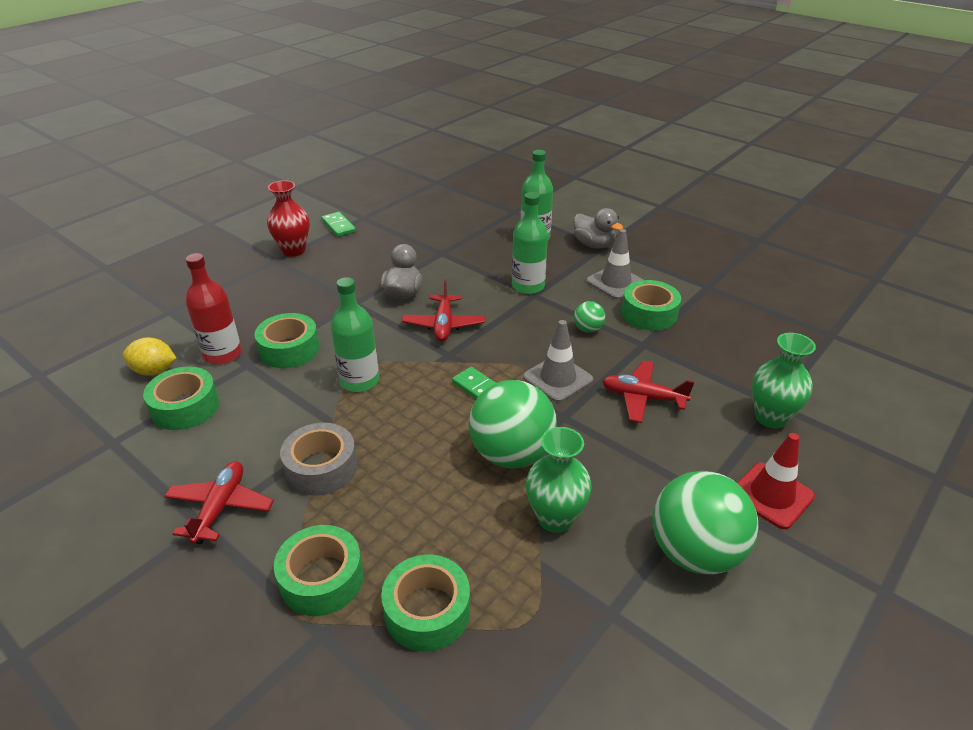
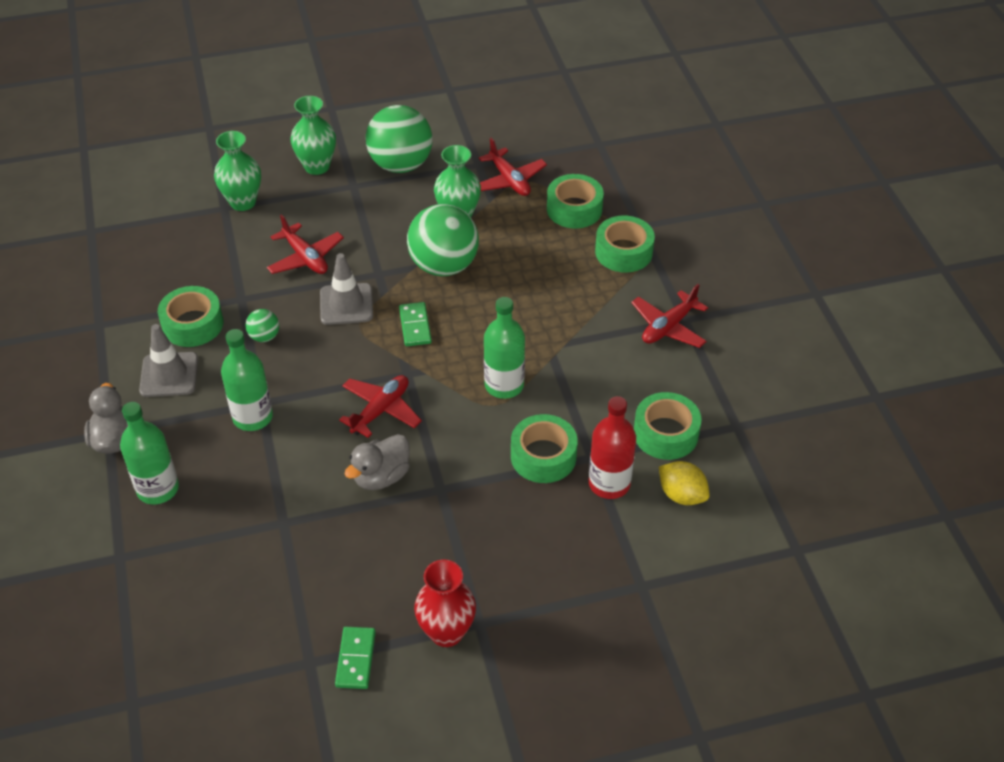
camera: 145 degrees left, 10 degrees up
(321, 468) = (583, 322): grey tape -> none
(547, 609) = (509, 180): none -> red plane
(771, 495) = (317, 166): red traffic cone -> green vase

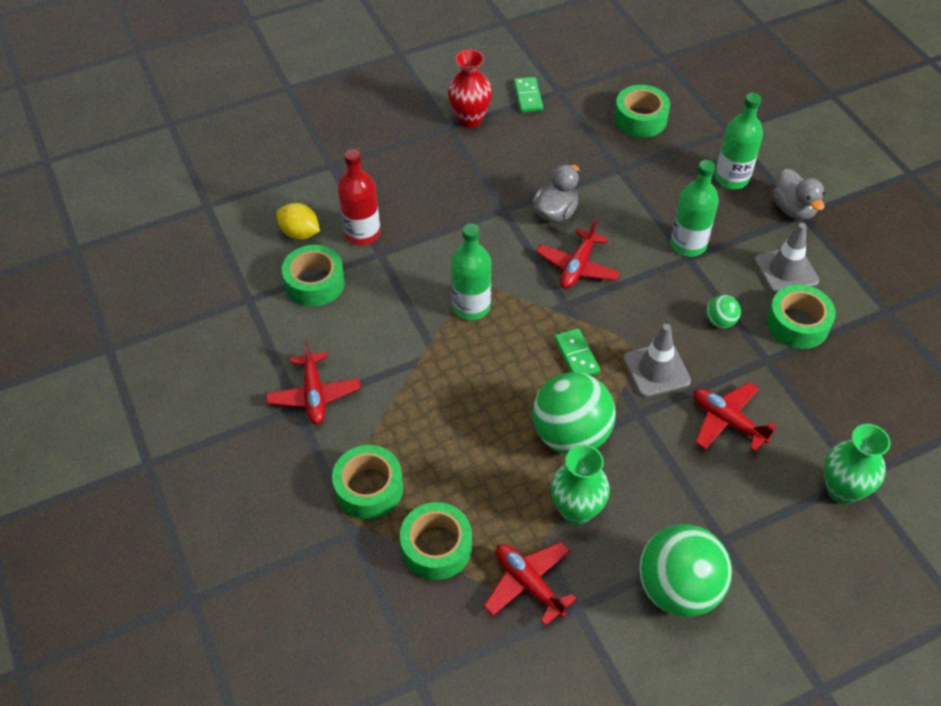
camera: 170 degrees right, 5 degrees up
(317, 166) = (784, 566): green vase -> none
(543, 456) = (422, 248): green tape -> green tape (640, 119)
(668, 327) = (314, 395): red plane -> red plane turned 135 degrees clockwise

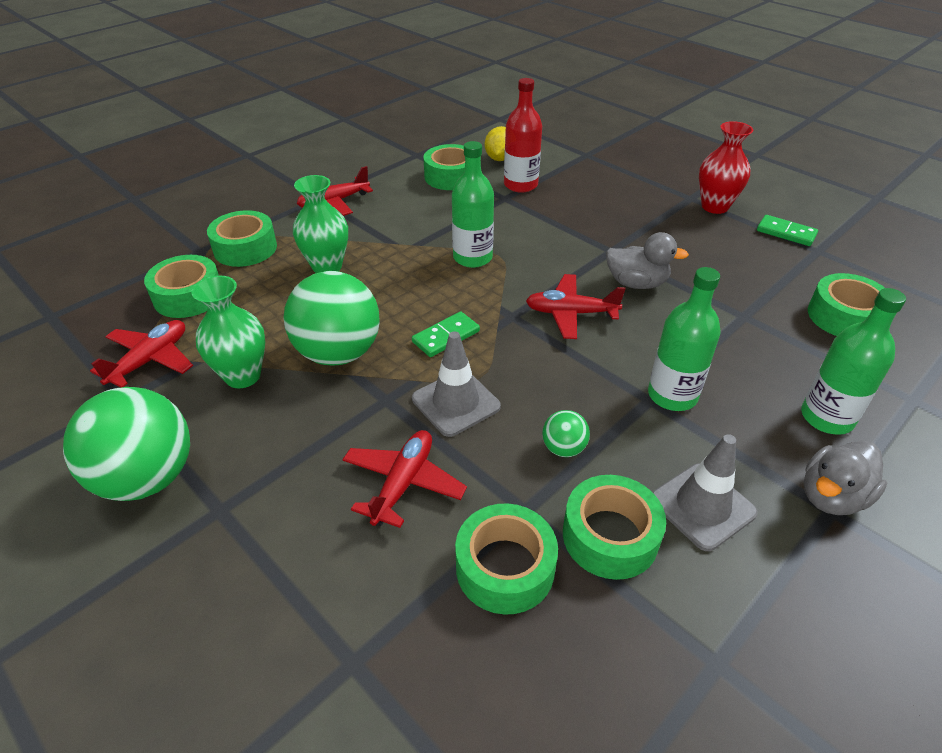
camera: 70 degrees right, 10 degrees down
(528, 96) = (786, 233): green domino -> green domino turned 60 degrees clockwise
(809, 384) = (505, 567): none -> green tape
(842, 490) = (324, 641): green vase -> green vase (327, 266)

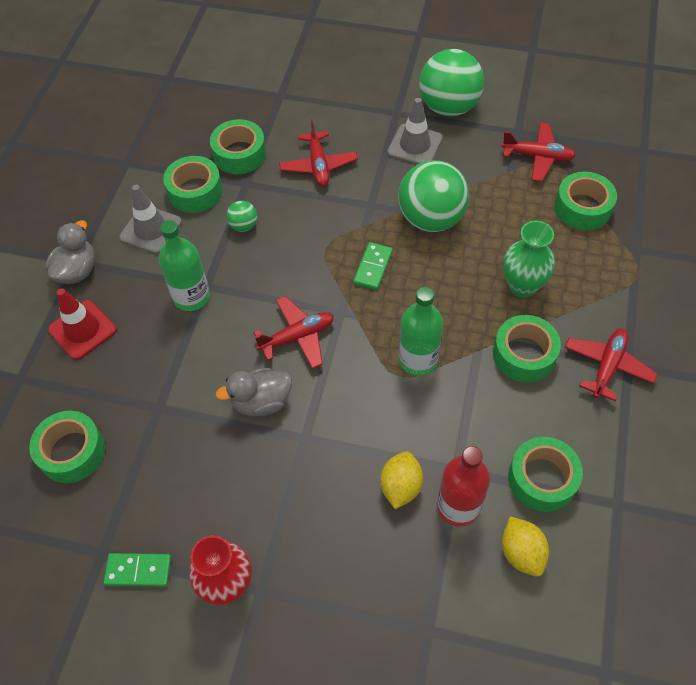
camera: 150 degrees right, 15 degrees up
(150, 360) = (537, 157): red plane -> red plane turned 75 degrees counterclockwise
(243, 376) = (471, 175): green vase -> none
(245, 248) = (606, 270): green tape -> green tape (524, 354)
(456, 403) = (327, 222): grey traffic cone -> grey traffic cone (415, 145)
(553, 204) = (400, 486): none -> yellow lemon
(826, 417) = (82, 330): green bottle -> red traffic cone

